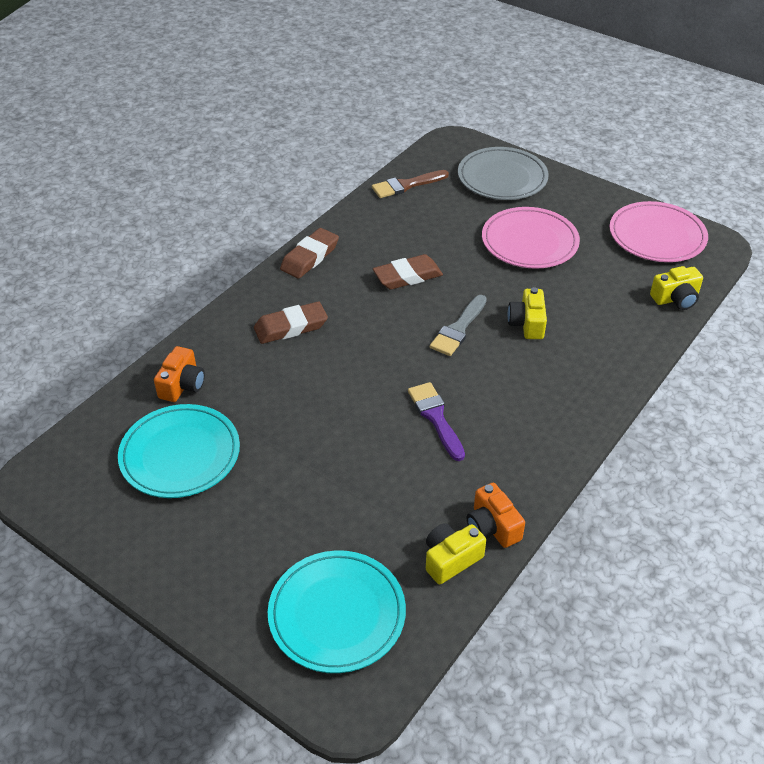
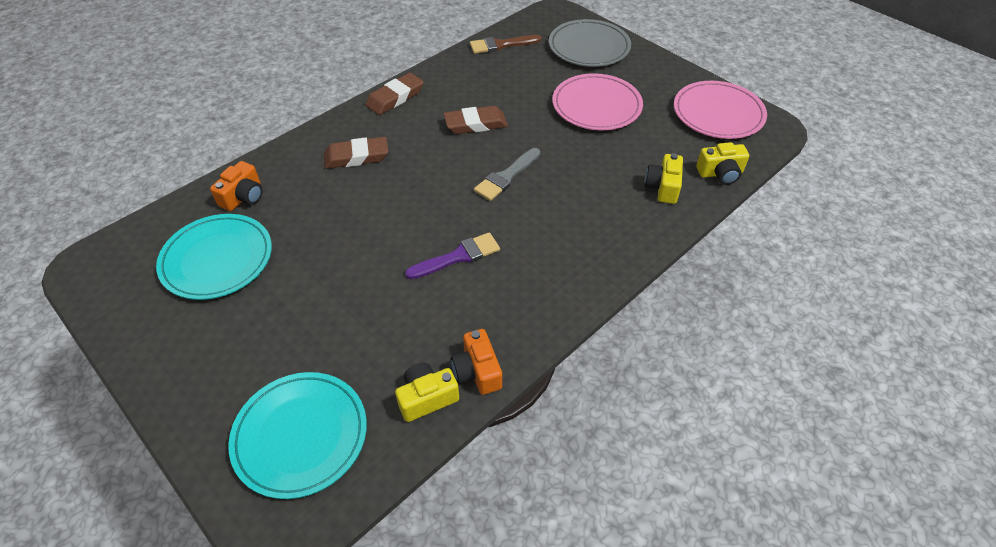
camera: 10 degrees right, 5 degrees up
(435, 417) = (458, 256): purple brush -> purple brush turned 75 degrees clockwise
(527, 324) = (571, 180): yellow camera -> yellow camera (663, 187)

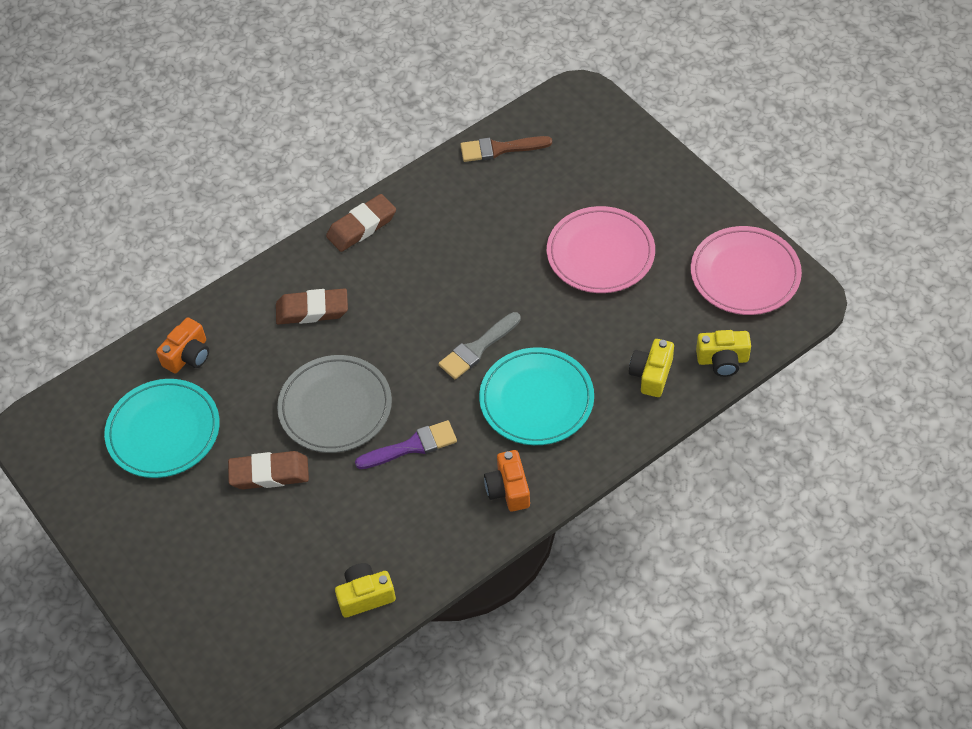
camera: 10 degrees right, 5 degrees up
(300, 436) = (247, 622): turquoise plate -> turquoise plate (536, 400)
(475, 124) = (452, 272): brown eraser -> brown eraser (269, 473)
(477, 371) = (416, 573): orange camera -> orange camera (508, 489)
(589, 47) = (610, 159): grey plate -> grey plate (335, 407)

